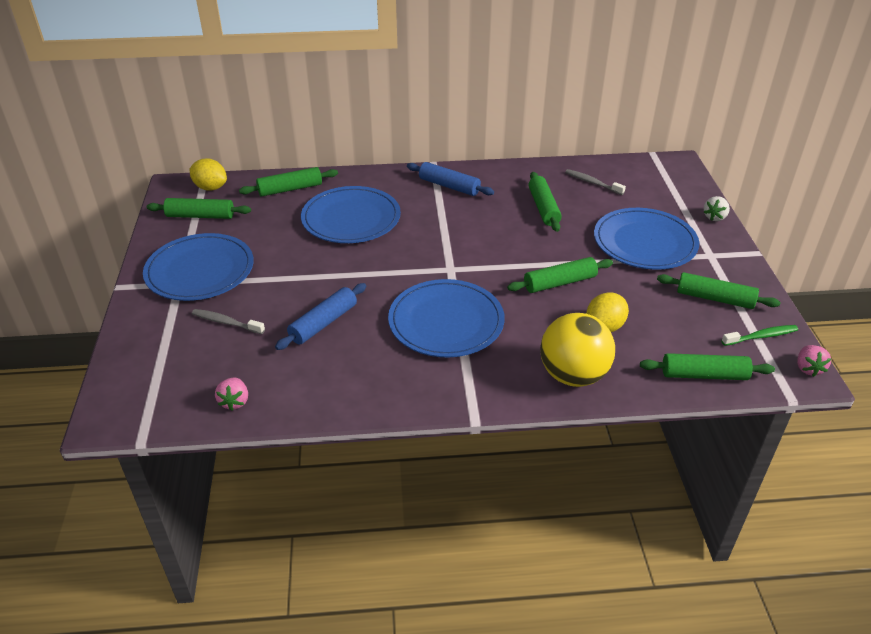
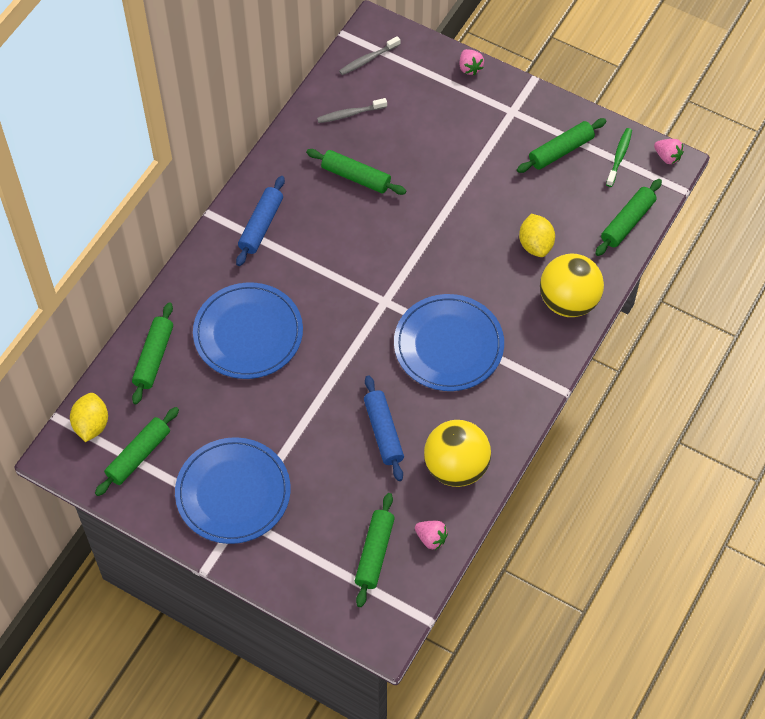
camera: 55 degrees left, 20 degrees up
(210, 188) = (91, 425): yellow lemon -> yellow lemon turned 60 degrees counterclockwise
(226, 322) = (327, 503): grey toothbrush -> grey toothbrush (368, 59)
(325, 383) = (456, 467): none -> yellow ball
(449, 186) = (261, 225): blue rolling pin -> blue rolling pin turned 45 degrees counterclockwise
(560, 282) = (463, 237): green rolling pin -> green rolling pin (374, 553)
(644, 242) = (461, 141): blue plate -> none
(714, 217) = (470, 68): white strawberry -> pink strawberry

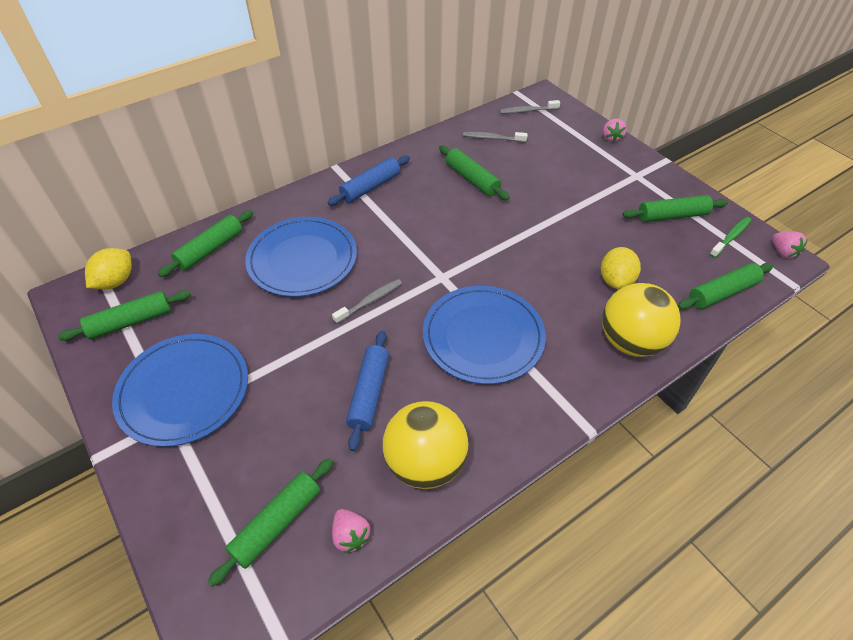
camera: 25 degrees right, 10 degrees down
(335, 351) = (370, 301): none -> grey toothbrush

